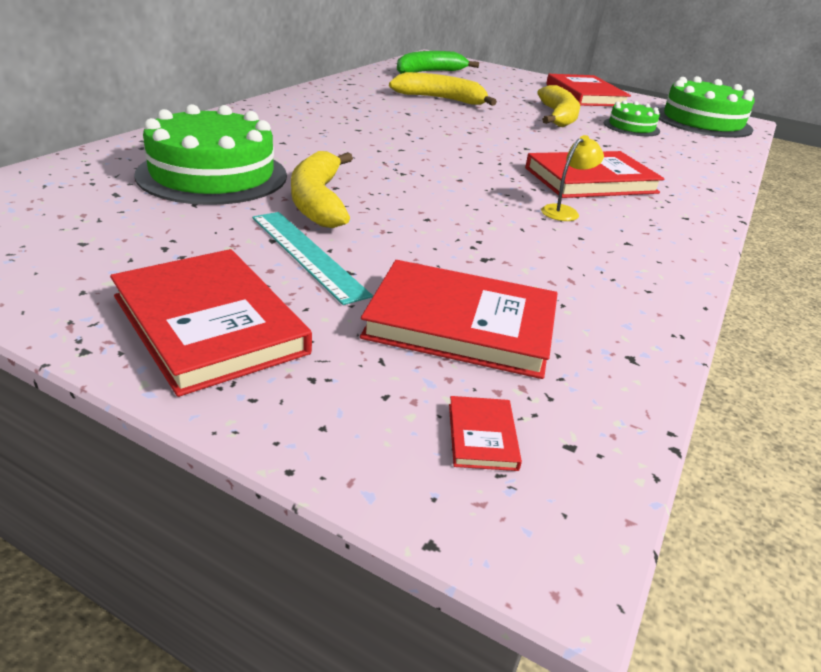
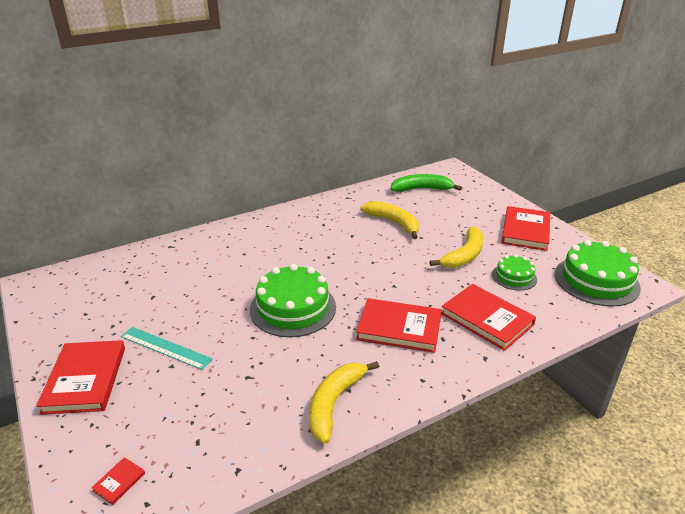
camera: 35 degrees right, 0 degrees up
(212, 175) = (181, 276): green cake -> green cake (293, 308)
(307, 254) = (166, 347): turquoise ruler -> turquoise ruler turned 60 degrees counterclockwise
(318, 201) = (211, 308): yellow banana -> yellow banana (334, 403)
(461, 324) = (183, 417): red book -> red book (487, 319)
(565, 211) = (342, 352): yellow lamp -> none

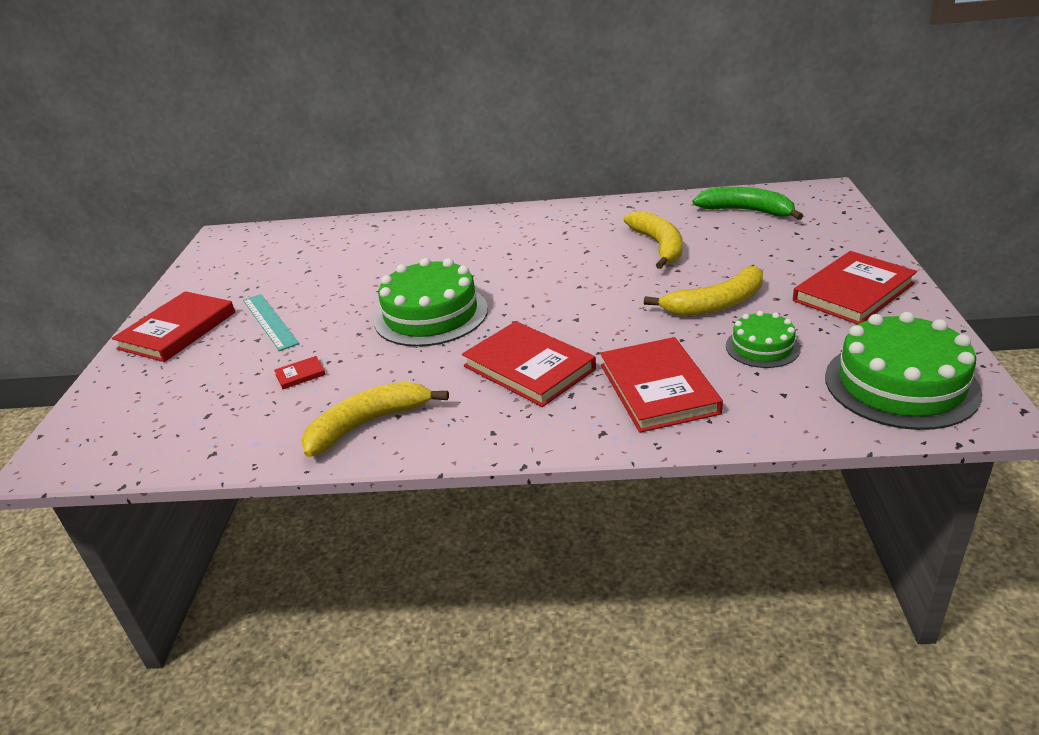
camera: 35 degrees right, 0 degrees up
(119, 482) = (114, 426): red book -> red book (300, 375)

